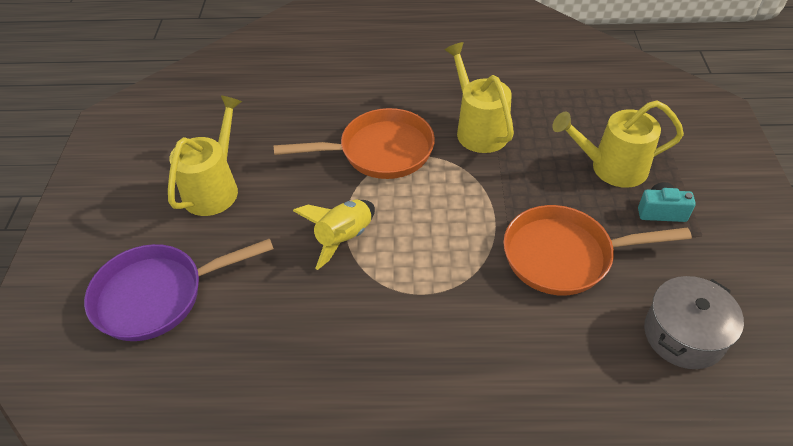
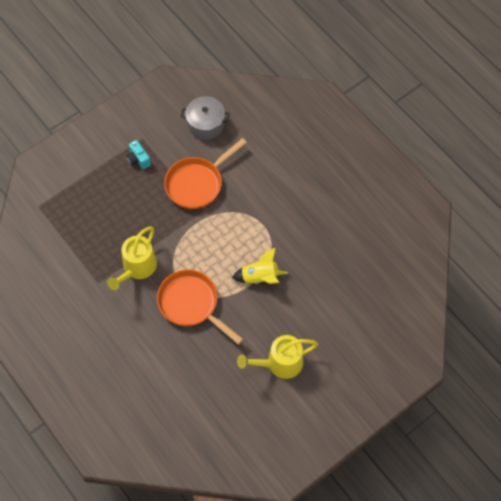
camera: 130 degrees left, 15 degrees up
(157, 295) = (354, 329): purple pan -> none
(564, 256) = (197, 183): orange pan -> orange pan turned 90 degrees clockwise
(611, 168) = (122, 193): yellow watering can -> none

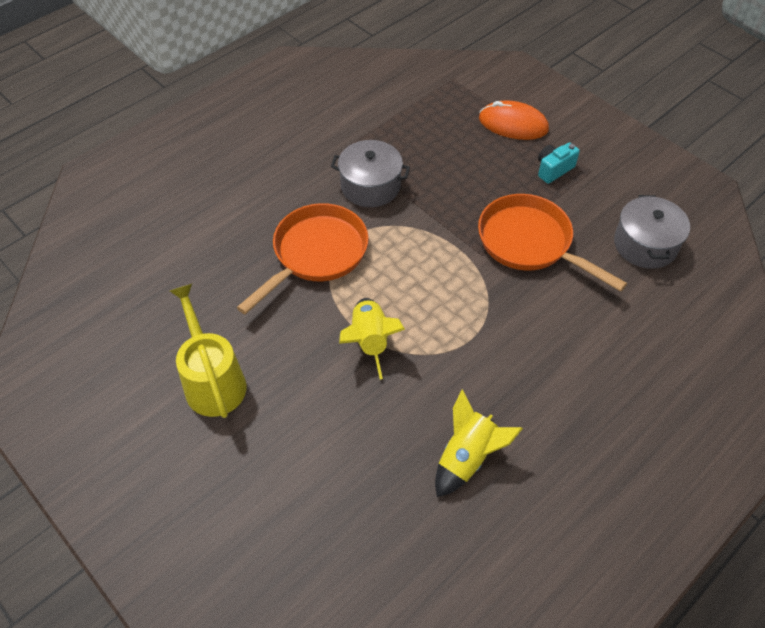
camera: 85 degrees right, 10 degrees down
(92, 175) = (513, 124): none -> orange mouse
(137, 268) = (370, 186): yellow watering can -> grey pot
(336, 236) = (467, 458): none -> yellow rocket

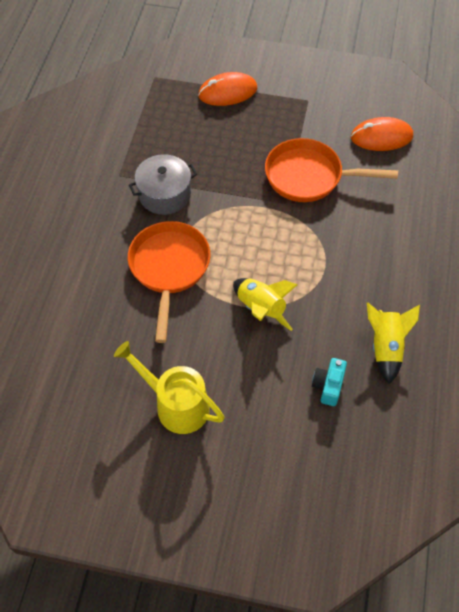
camera: 35 degrees left, 5 degrees up
(553, 169) = (282, 113): turquoise camera -> turquoise camera (328, 386)
(645, 244) = (381, 137): grey pot -> orange mouse

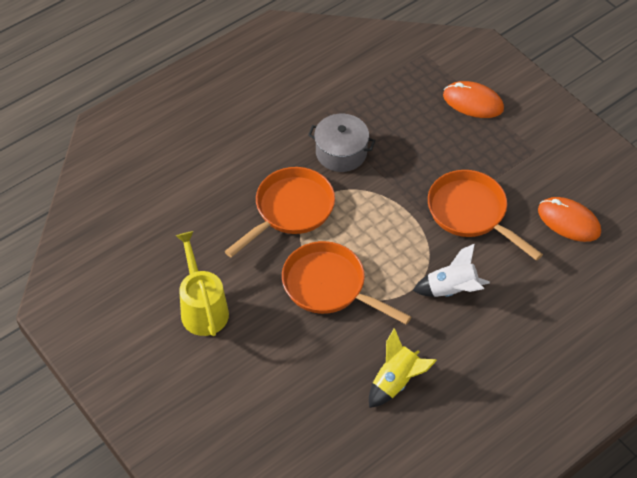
camera: 40 degrees right, 5 degrees down
(260, 309) = (329, 286): yellow rocket -> orange pan
(328, 386) = (323, 376): turquoise camera -> none
(353, 245) = (451, 290): none -> white rocket

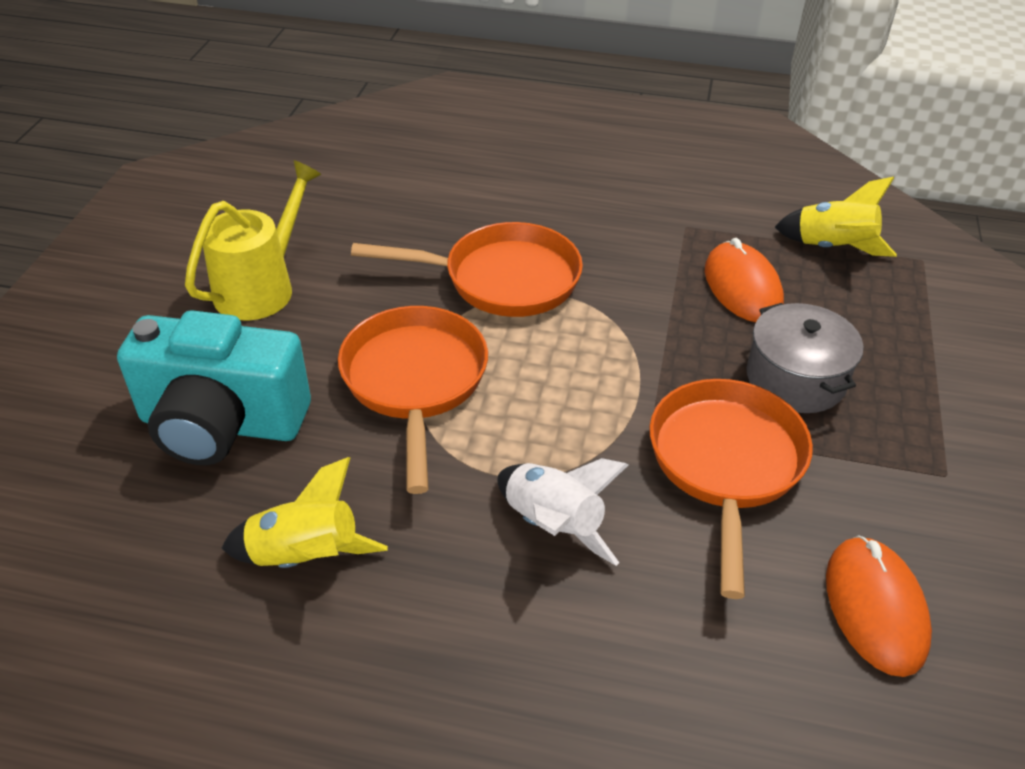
camera: 50 degrees right, 10 degrees down
(290, 373) = (222, 424): none -> turquoise camera
(341, 152) = (652, 274): grey pot -> grey pot (795, 379)
(387, 76) = (833, 248): none -> yellow rocket
(473, 102) = (921, 351): orange mouse -> orange mouse (742, 287)

